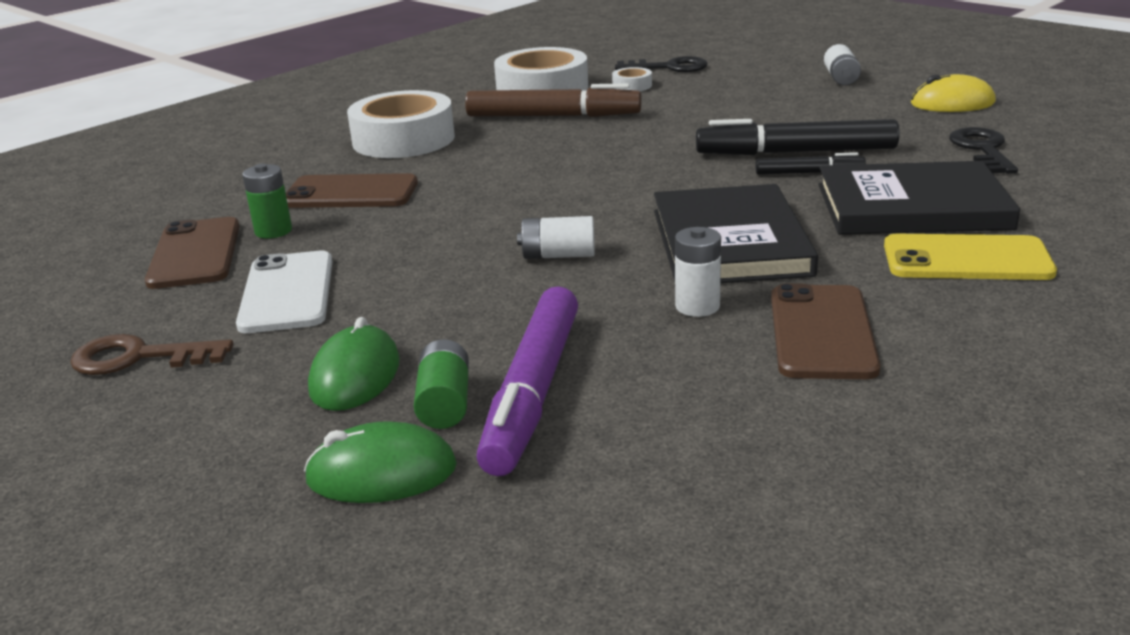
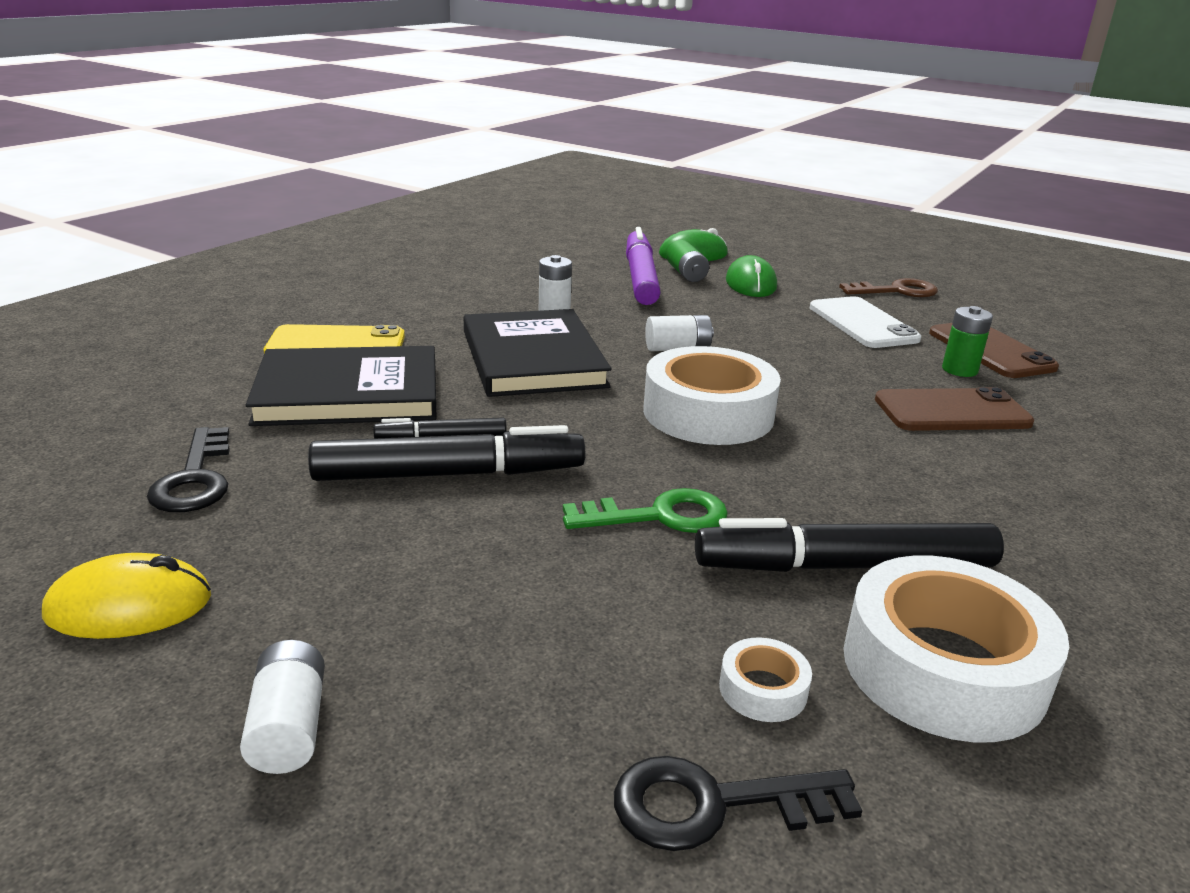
camera: 165 degrees right, 0 degrees up
(403, 139) = (1019, 505): white tape -> white tape (708, 413)
(553, 116) = (845, 566): brown marker -> black marker
(651, 134) = (659, 516): none -> green key
(822, 332) = (469, 302): brown phone -> none

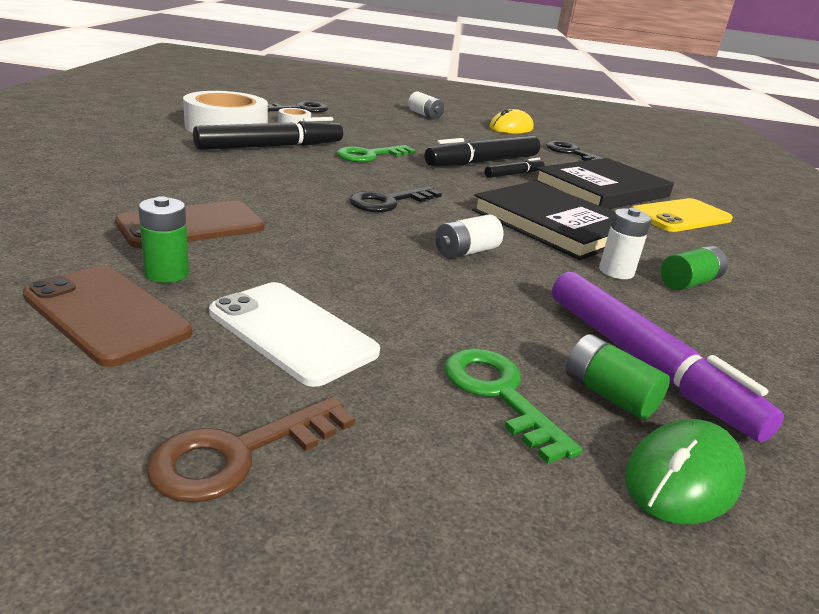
camera: 150 degrees right, 0 degrees up
(502, 300) = (689, 282): none -> green battery
(708, 413) = (389, 202): white tape -> black key
(750, 284) = (499, 395): green mouse -> green key

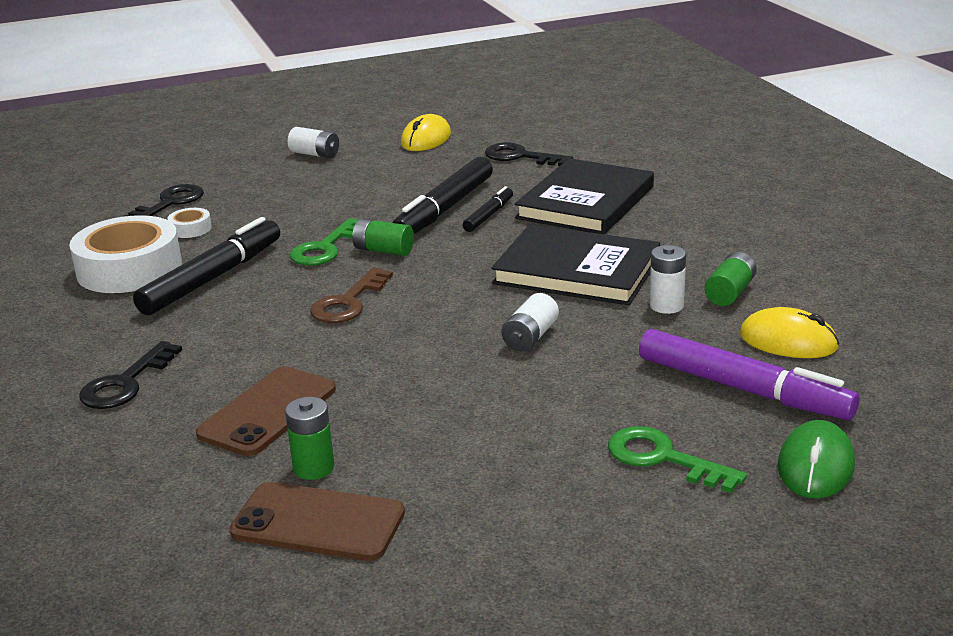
camera: 20 degrees left, 0 degrees up
(239, 454) = (538, 572): brown key -> brown key (348, 302)
(292, 332) = (474, 474): white phone -> none
(389, 202) = (409, 306): black key -> black key (126, 383)
(608, 394) = (734, 426): green battery -> green battery (383, 250)
(680, 216) = (678, 211): yellow phone -> none
(727, 340) = (788, 341): none -> yellow mouse

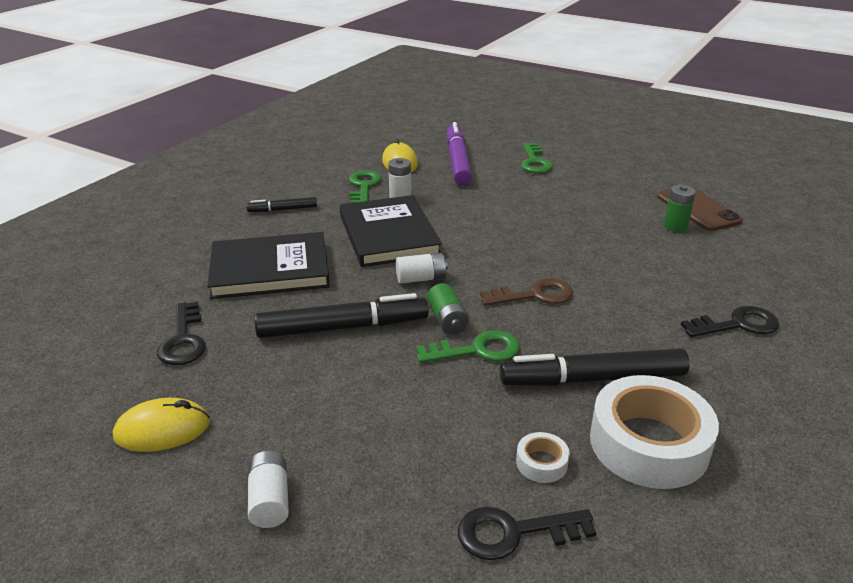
camera: 130 degrees left, 5 degrees up
(267, 411) = (667, 260): brown phone -> none
(489, 215) = (334, 301): black marker -> black marker (282, 210)
(530, 337) = (485, 220): white battery -> white battery (421, 278)
(730, 293) = (363, 186): green battery -> green key
(815, 466) = (494, 138): green mouse -> none

